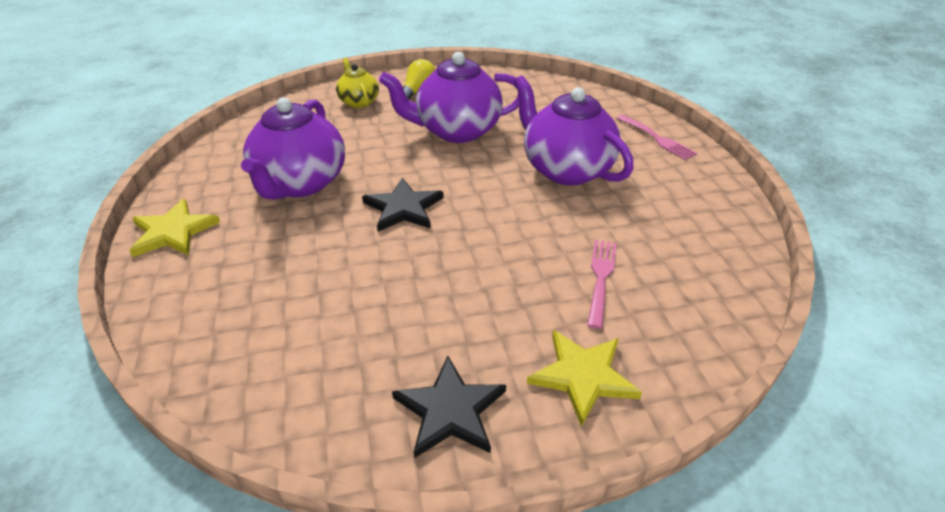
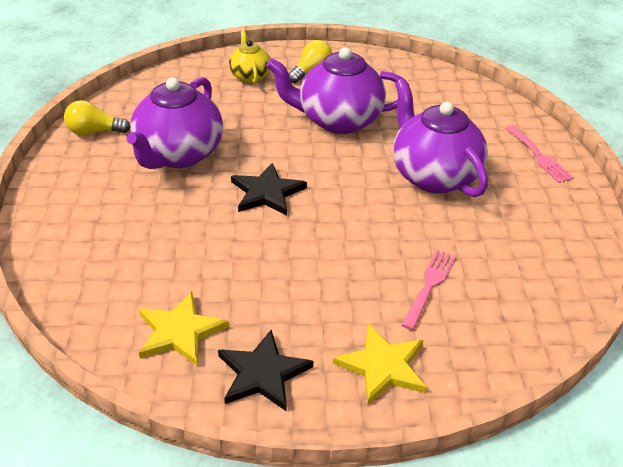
camera: 10 degrees right, 0 degrees up
(173, 232) = (60, 185): yellow star -> yellow star (180, 332)
(205, 172) = (94, 132): none -> yellow light bulb

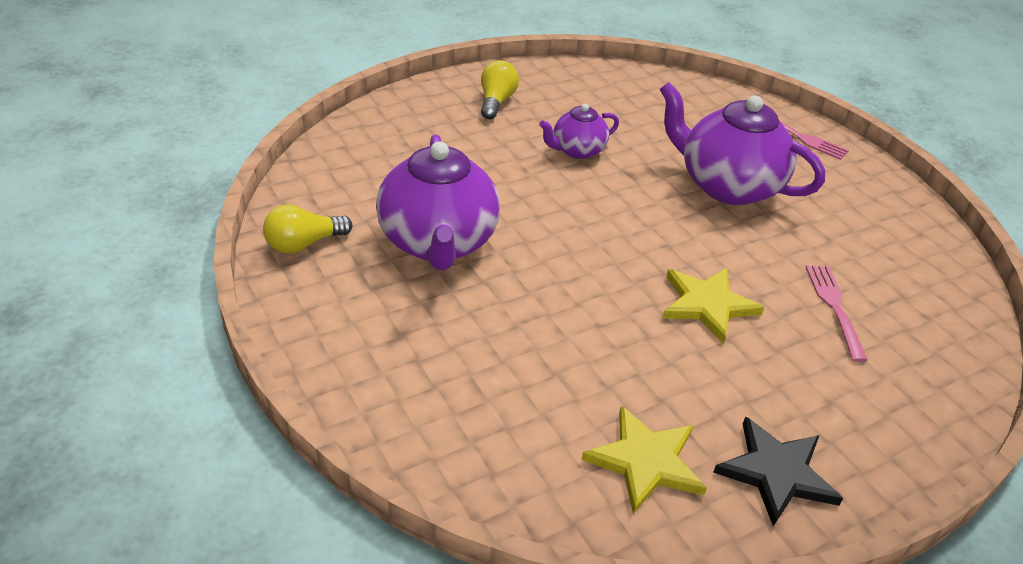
camera: 30 degrees left, 0 degrees up
(250, 76) = (431, 123): yellow teapot -> none
(267, 192) = (581, 257): black star -> none
(338, 120) = (577, 150): purple teapot -> purple teapot, size x0.53
(383, 366) = (876, 412): yellow star -> yellow star (707, 304)

